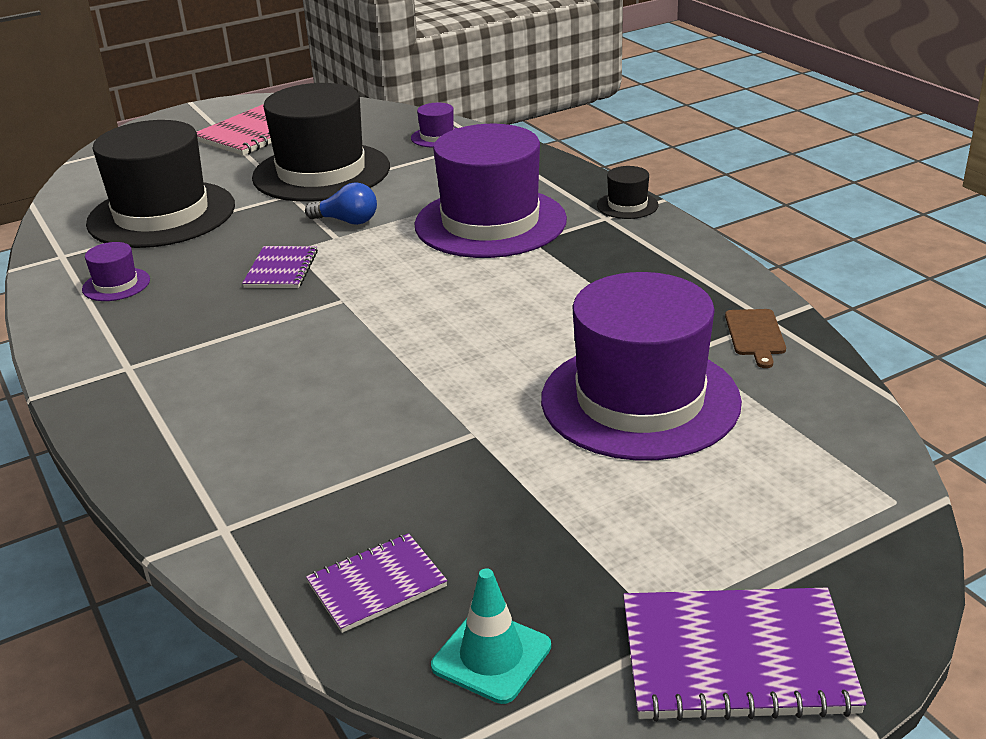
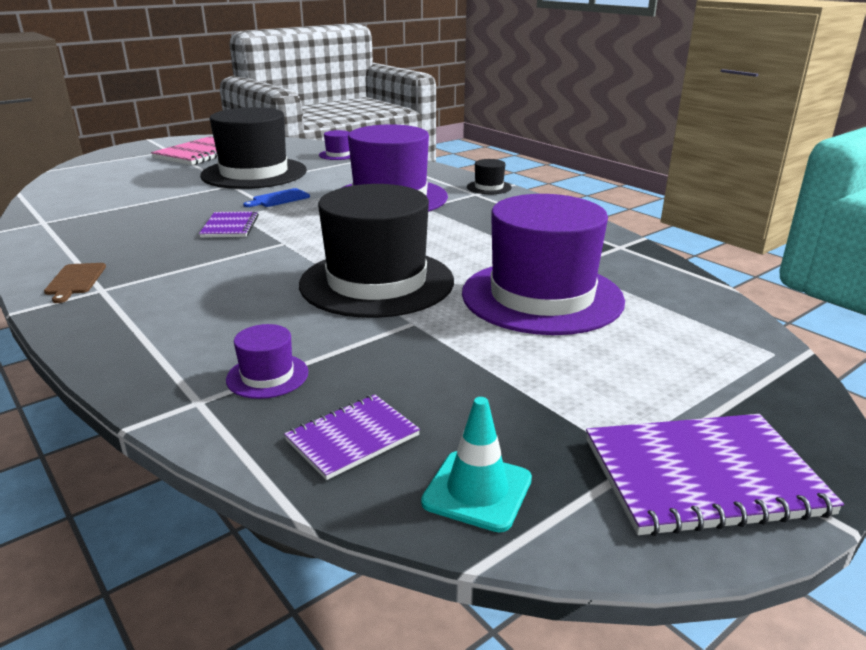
camera: 10 degrees left, 5 degrees down
(116, 284) = (90, 238): purple hat -> purple hat (267, 376)
(161, 214) = (128, 197): black hat -> black hat (377, 282)
(347, 221) = (279, 199): blue light bulb -> blue cutting board
(755, 335) = (613, 255): brown cutting board -> brown cutting board (75, 281)

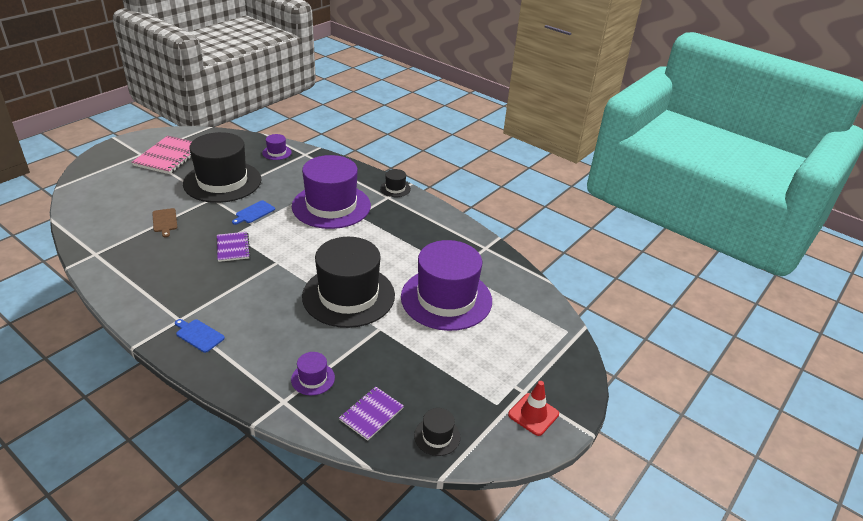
camera: 15 degrees left, 10 degrees up
(75, 281) = (157, 313): brown cutting board -> brown cutting board (165, 221)
(116, 308) = (198, 335): none -> blue cutting board
(477, 491) = (437, 436): turquoise traffic cone -> black hat
(703, 476) = (533, 414): purple notebook -> red traffic cone

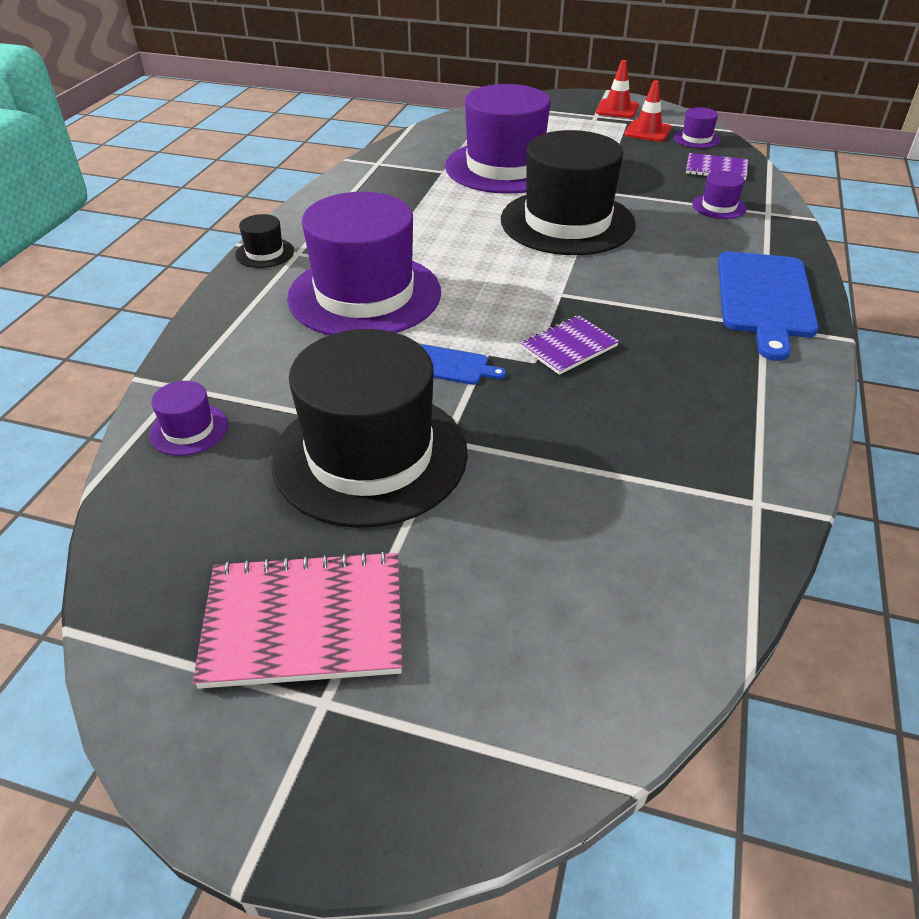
camera: 110 degrees left, 5 degrees up
(165, 221) = (576, 464): brown cutting board -> none
(198, 335) = (765, 298): blue cutting board -> blue cutting board, size x2.10
(437, 436) = (696, 139): black hat -> purple hat
(470, 409) = (647, 131): none -> red traffic cone

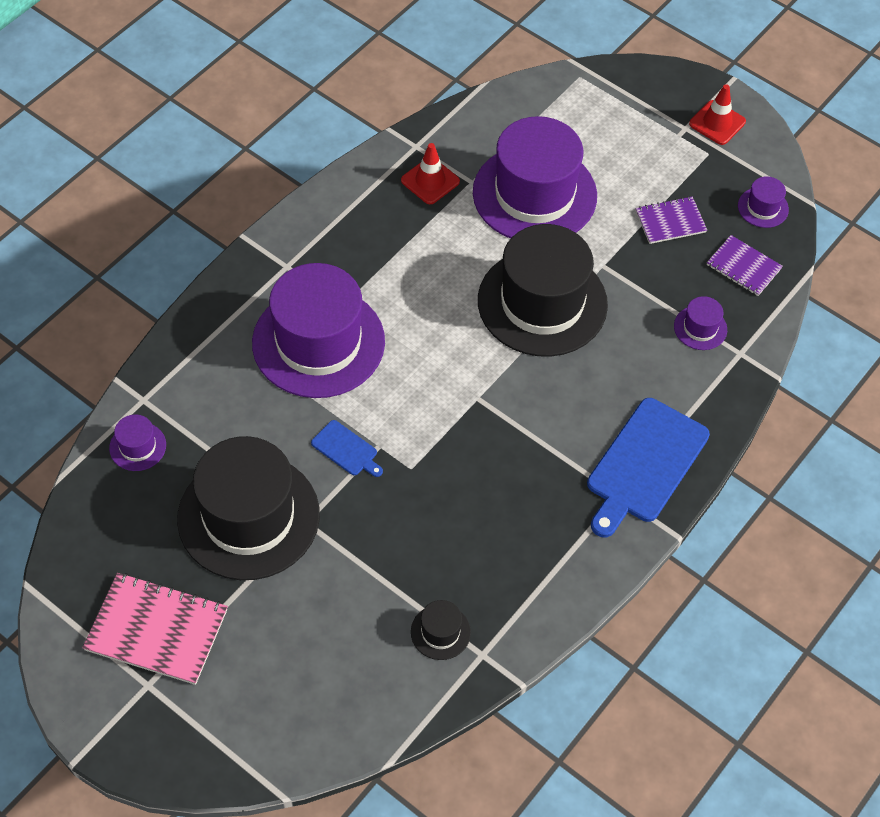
camera: 20 degrees right, 15 degrees up
(264, 253) = (259, 257): black hat -> black hat (440, 632)
(568, 347) = (446, 462): purple notebook -> purple notebook (670, 221)
(647, 131) = (720, 177): red traffic cone -> red traffic cone (430, 181)

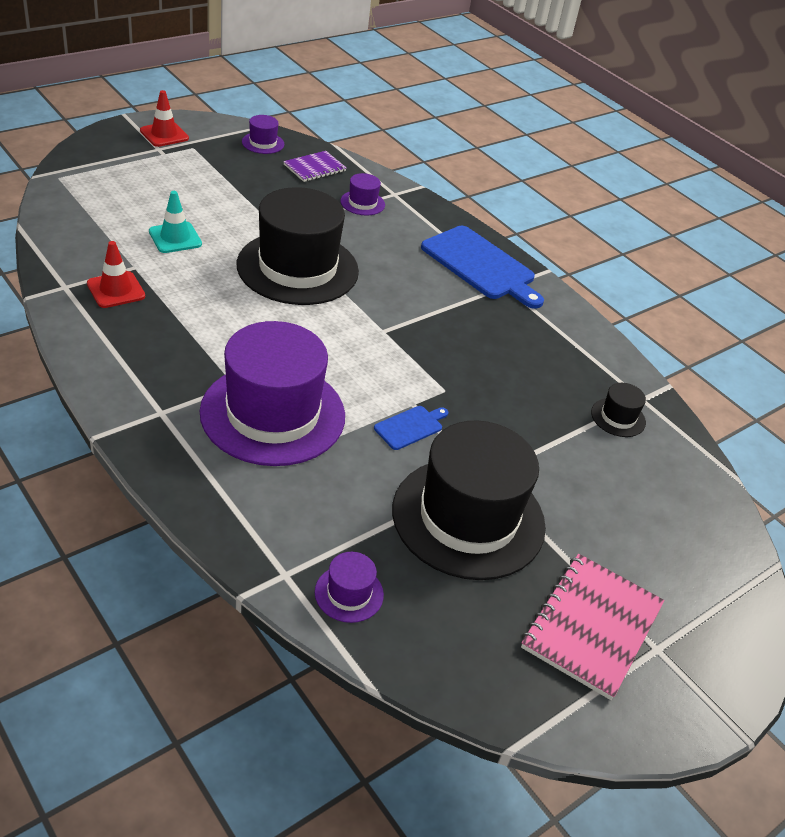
camera: 80 degrees left, 15 degrees down
(534, 194) = (175, 238): purple hat -> turquoise traffic cone
(670, 221) = (250, 184): purple notebook -> none

